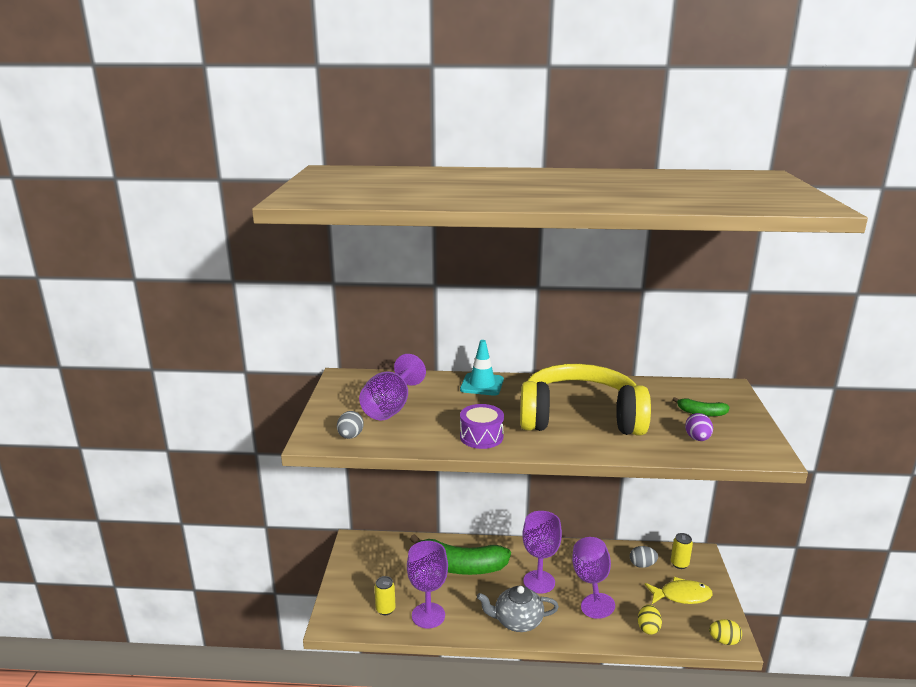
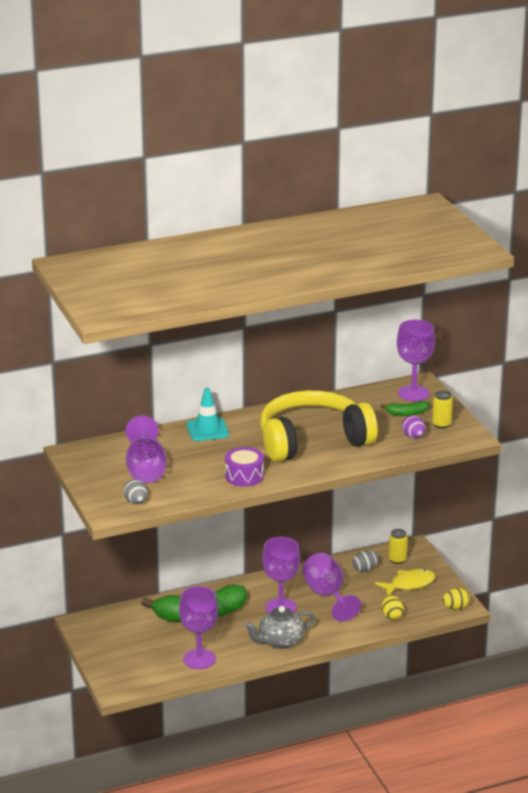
camera: 25 degrees left, 5 degrees up
(385, 609) = (157, 665): yellow can -> yellow can (441, 424)
(718, 395) = (413, 393): none -> purple goblet

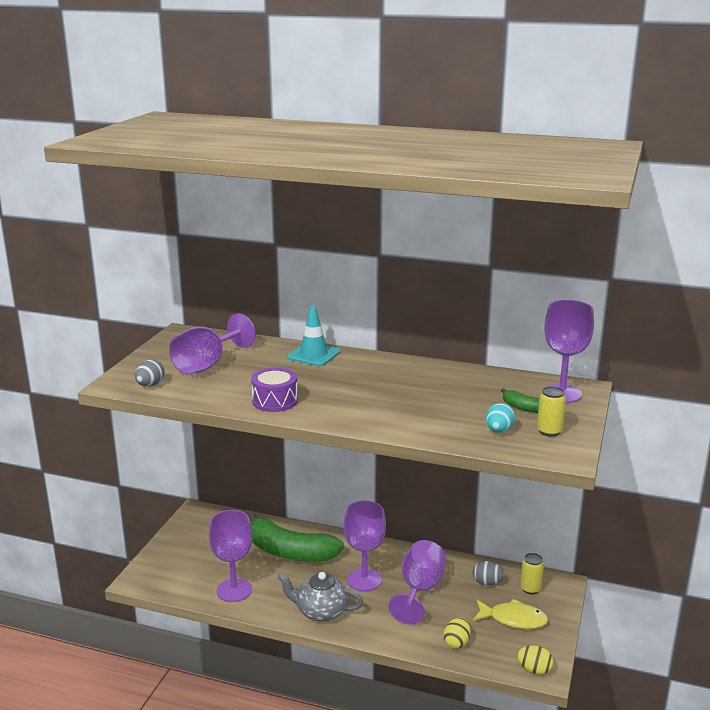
camera: 40 degrees right, 5 degrees down
(312, 440) = (390, 396): yellow headphones -> none
(413, 437) = (499, 431): purple egg -> turquoise egg

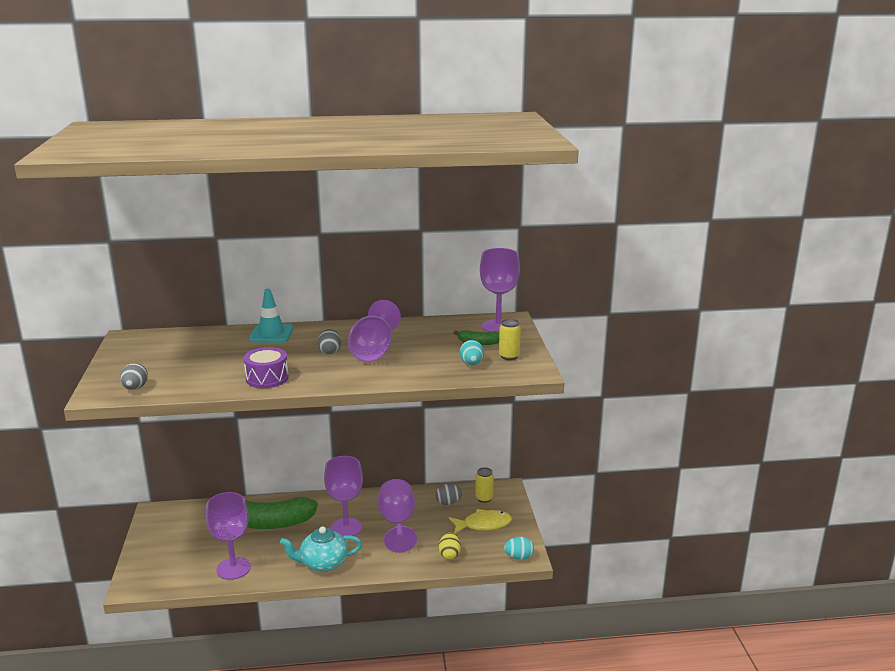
camera: 25 degrees left, 0 degrees up
(207, 365) = (177, 360): purple goblet -> purple goblet (374, 351)
(321, 611) = (323, 563): grey teapot -> turquoise teapot
(356, 385) = (329, 352): none -> grey egg
(534, 670) = (519, 557): yellow egg -> turquoise egg

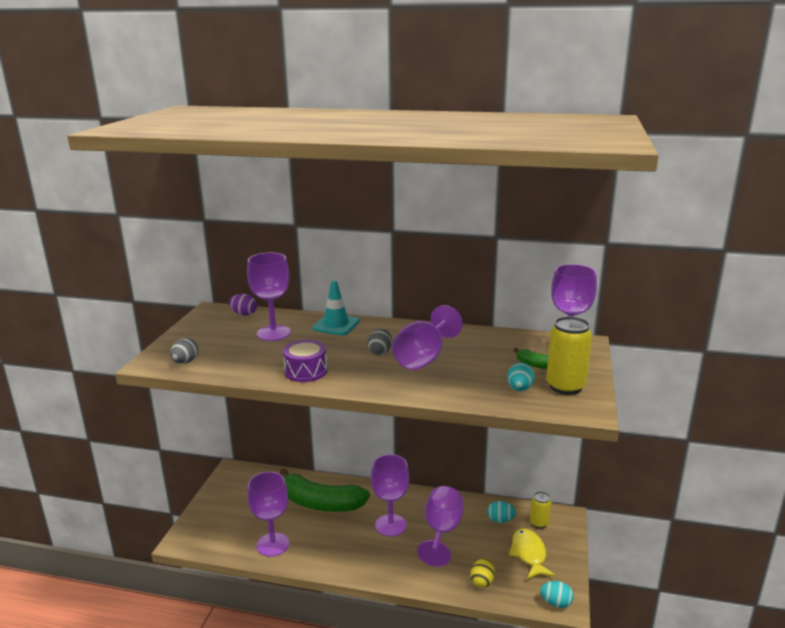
camera: 20 degrees right, 0 degrees up
(166, 336) = (244, 314): none -> purple egg
(211, 350) = (273, 333): none -> purple goblet
(323, 563) = (355, 560): turquoise teapot -> none
(448, 503) = (500, 520): grey egg -> turquoise egg
(483, 525) = (529, 554): yellow fish -> yellow fish turned 105 degrees counterclockwise
(509, 356) = (565, 386): yellow can -> yellow can, size x1.66

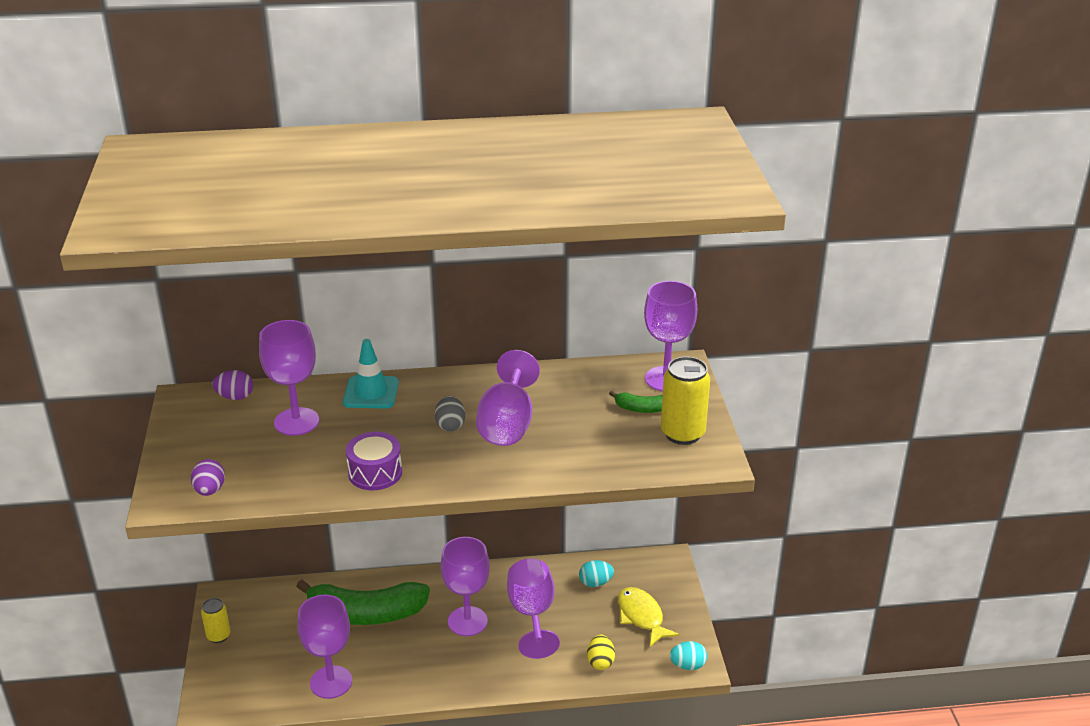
camera: 20 degrees left, 10 degrees up
(185, 362) = (210, 490): grey egg -> purple egg
(519, 389) = (635, 447): turquoise egg -> none
(539, 523) = (641, 576): yellow can -> yellow can (218, 636)

